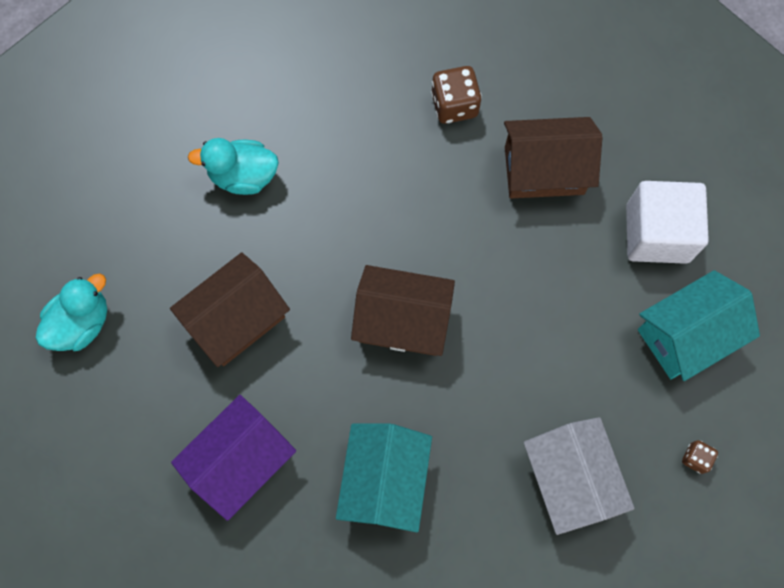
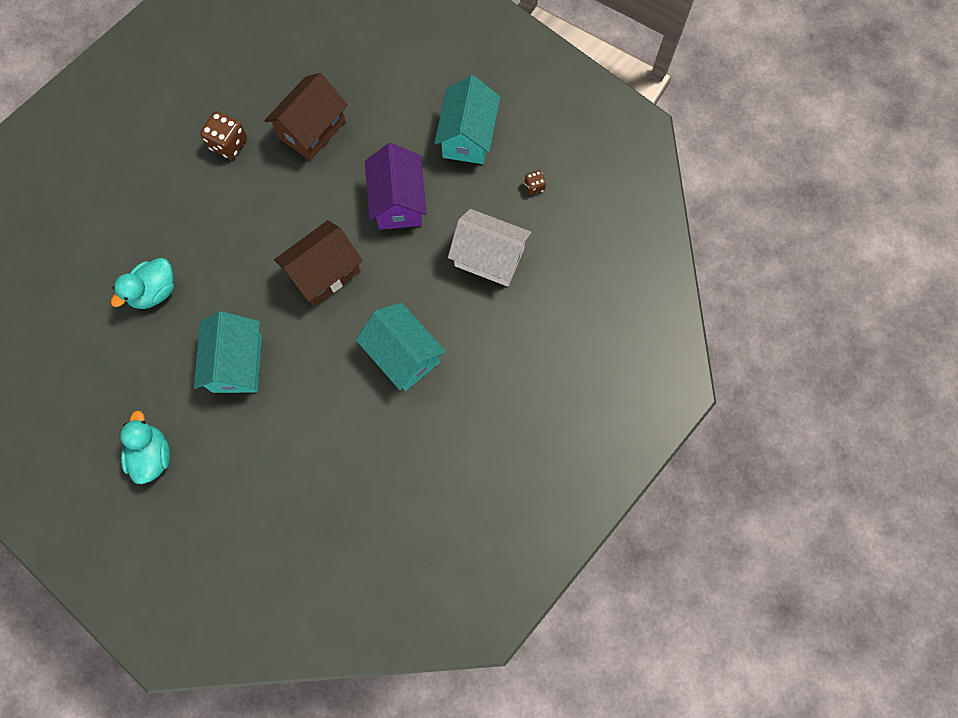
camera: 50 degrees left, 0 degrees up
(236, 319) = (237, 363): brown house -> turquoise house
(240, 461) = (321, 425): purple house -> purple house (398, 202)
(657, 233) = (401, 104): white cube -> none

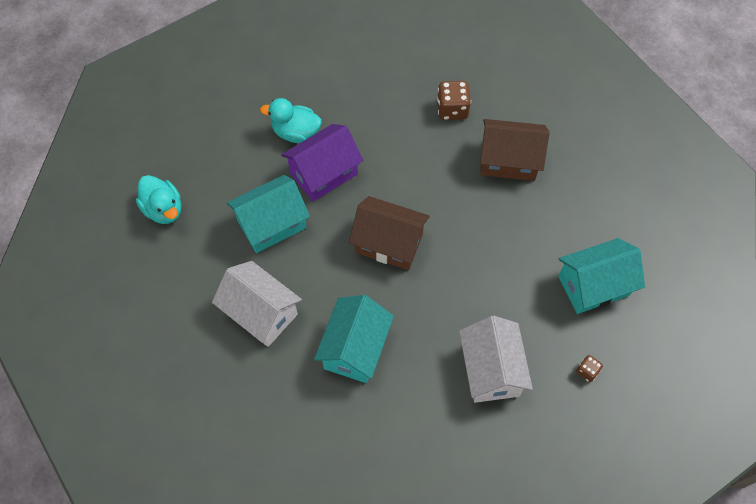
camera: 60 degrees right, 10 degrees down
(153, 455) = (164, 209): turquoise duck -> turquoise duck turned 90 degrees clockwise
(319, 418) = (261, 313): none -> white house
(398, 202) = (491, 264): purple house -> purple house (324, 173)

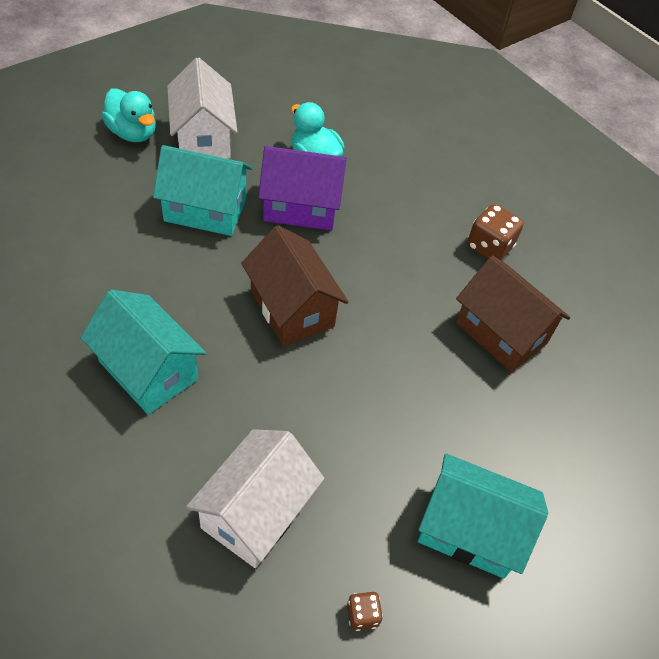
camera: 35 degrees right, 10 degrees down
(164, 209) = (133, 133): turquoise duck -> turquoise duck turned 45 degrees counterclockwise
(261, 313) = (106, 270): white house -> white house (203, 137)
(355, 348) = (148, 370): turquoise house -> turquoise house turned 75 degrees clockwise

